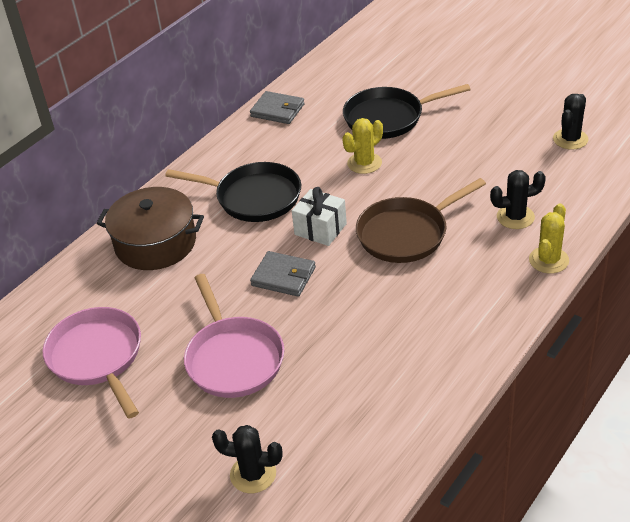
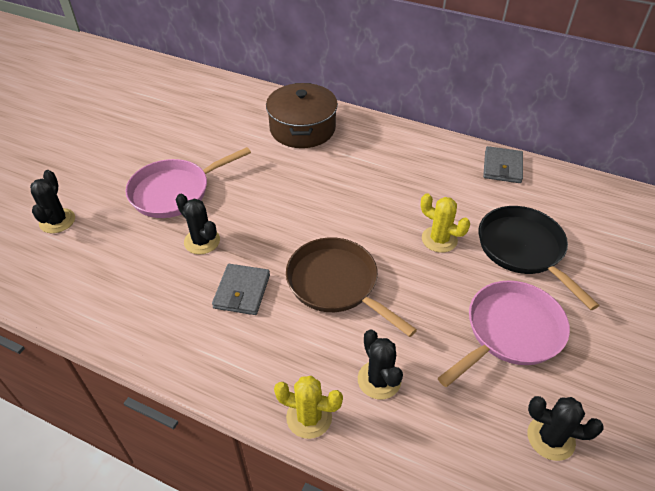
camera: 75 degrees right, 5 degrees up
(98, 357) = (181, 125): pink pan -> pink pan (510, 332)
(253, 197) = (369, 172): black pan -> none
(283, 276) = (269, 206): grey wallet -> grey wallet (242, 291)
(320, 229) = (333, 220): white gift -> none
(325, 331) = (202, 241): none -> black cactus

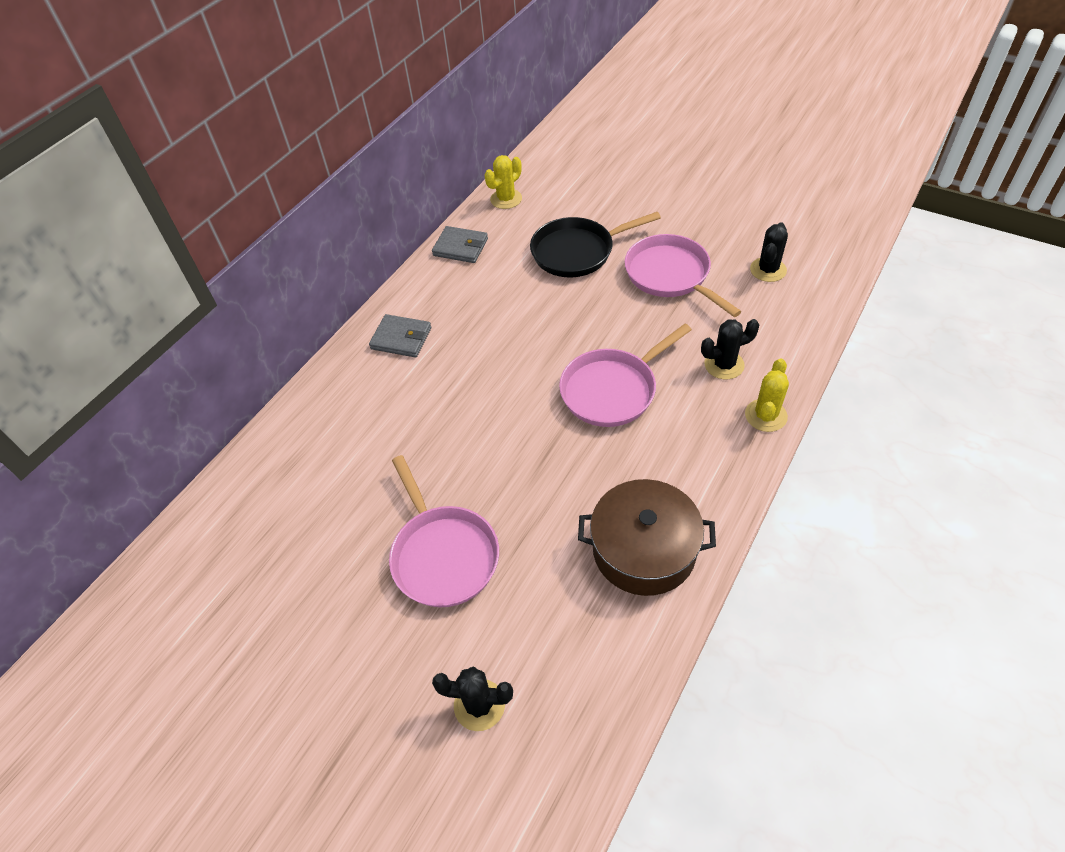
camera: 80 degrees left, 5 degrees up
(202, 241) = (539, 515): black cactus -> none
(242, 291) = (619, 471): grey wallet -> grey wallet (401, 338)
(302, 128) = (345, 413): brown pot -> brown pot (644, 550)
(336, 284) = (612, 390): brown pan -> pink pan
(439, 239) = (558, 307): yellow cactus -> yellow cactus (506, 199)

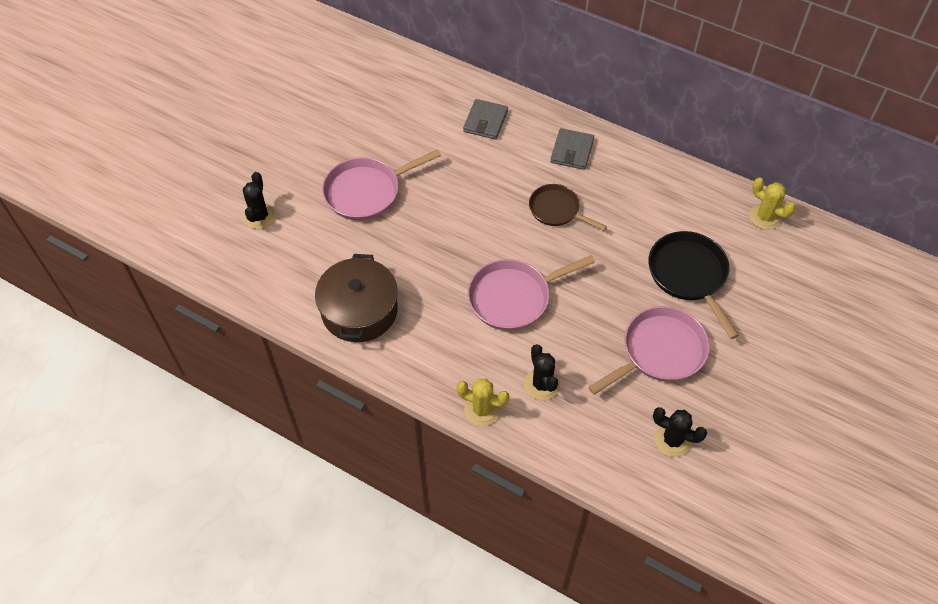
camera: 85 degrees right, 5 degrees up
(460, 247) = (689, 184): grey wallet -> grey wallet (485, 121)
(488, 352) = (557, 210): none -> brown pan
(612, 390) = (513, 297): pink pan -> pink pan turned 75 degrees counterclockwise

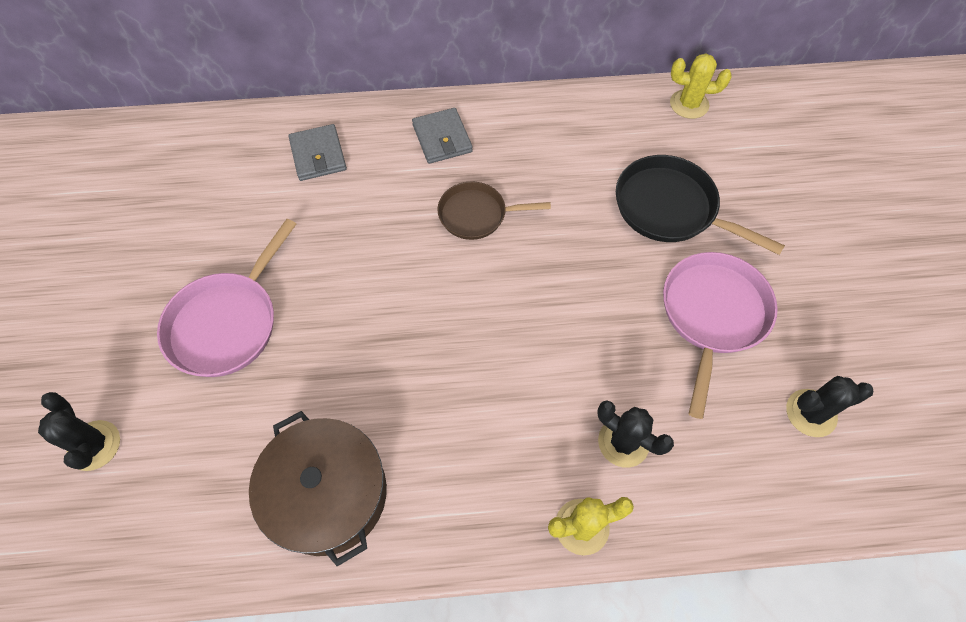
camera: 35 degrees left, 5 degrees up
(513, 297) = (508, 350): pink pan -> none

